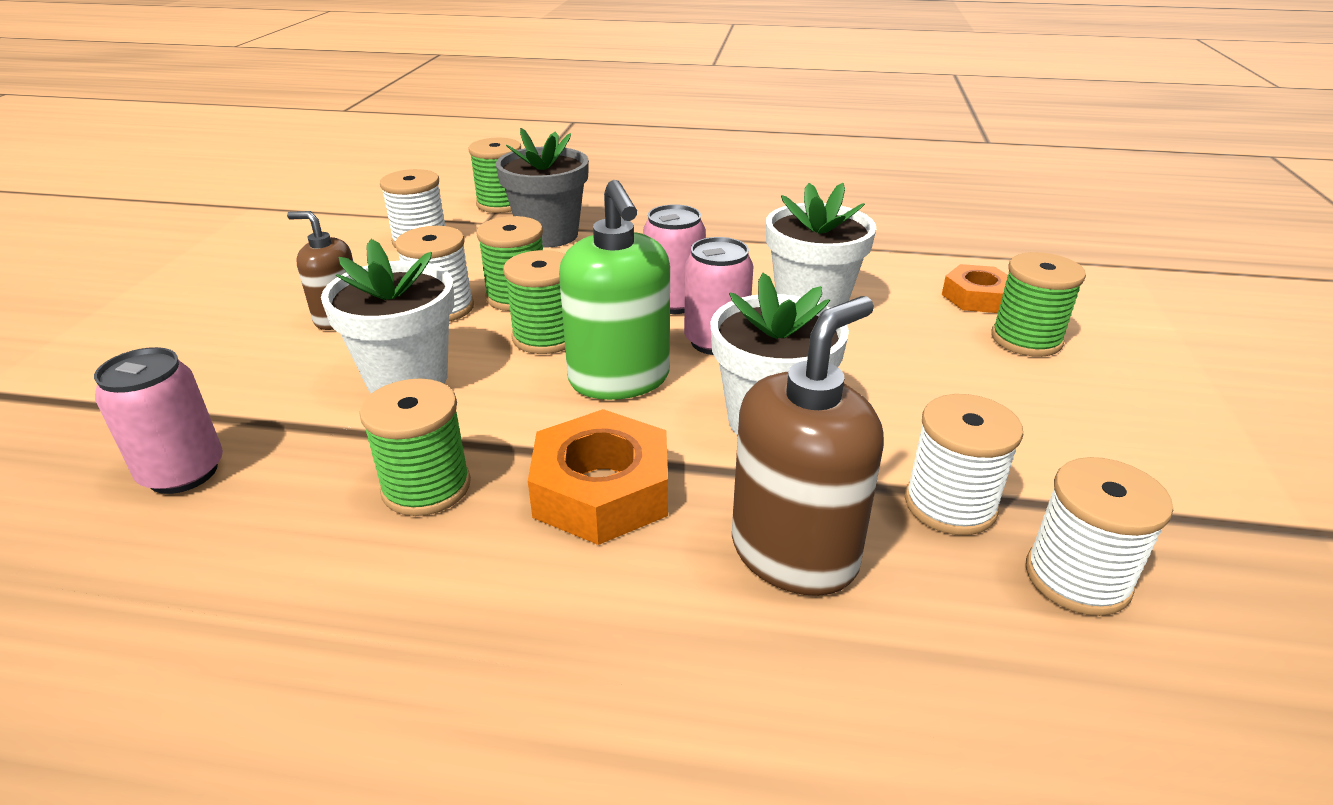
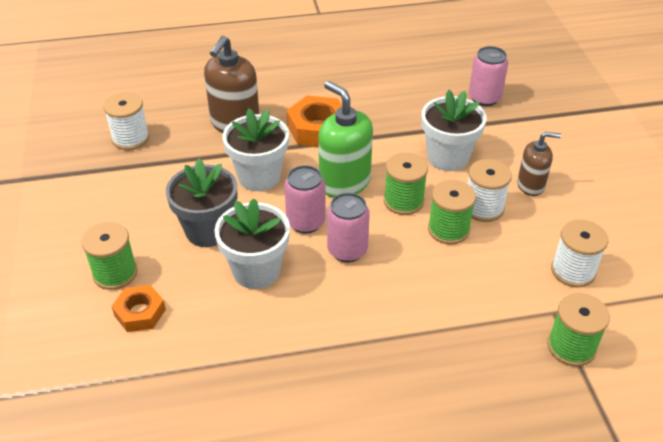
camera: 160 degrees right, 10 degrees up
(426, 487) = (387, 114): green spool -> none
(548, 235) = (488, 307): grey flower pot -> grey flower pot (208, 230)
(950, 505) = (175, 155): white spool -> none

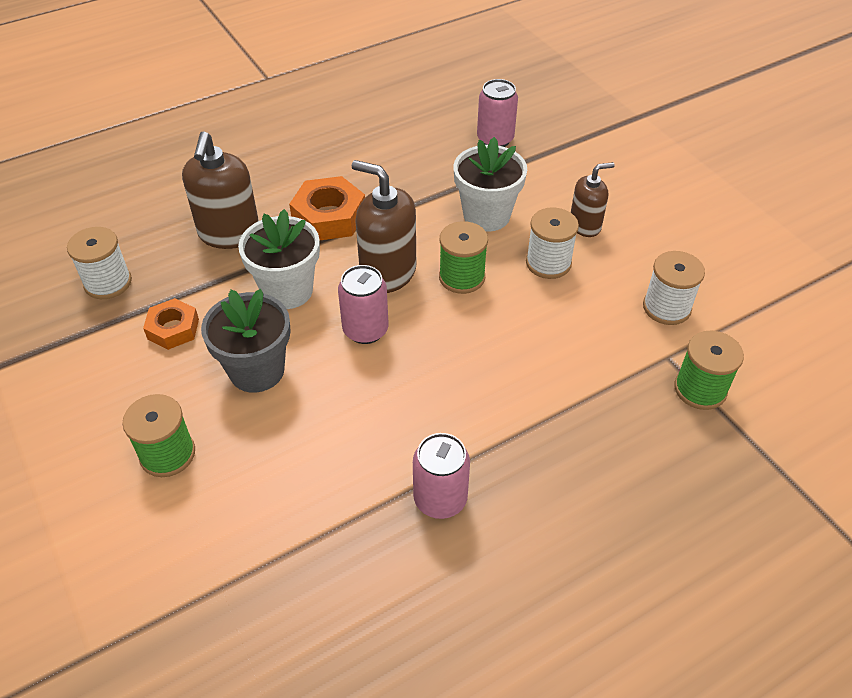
camera: 20 degrees left, 5 degrees up
(140, 312) = (221, 492): orange nut -> orange nut (173, 329)
(256, 271) = (335, 402): white flower pot -> none
(344, 183) = (388, 273): green soap dispenser -> brown soap dispenser
(347, 250) = (426, 350): pink can -> pink can (440, 499)
(448, 229) = (523, 297): green spool -> none

